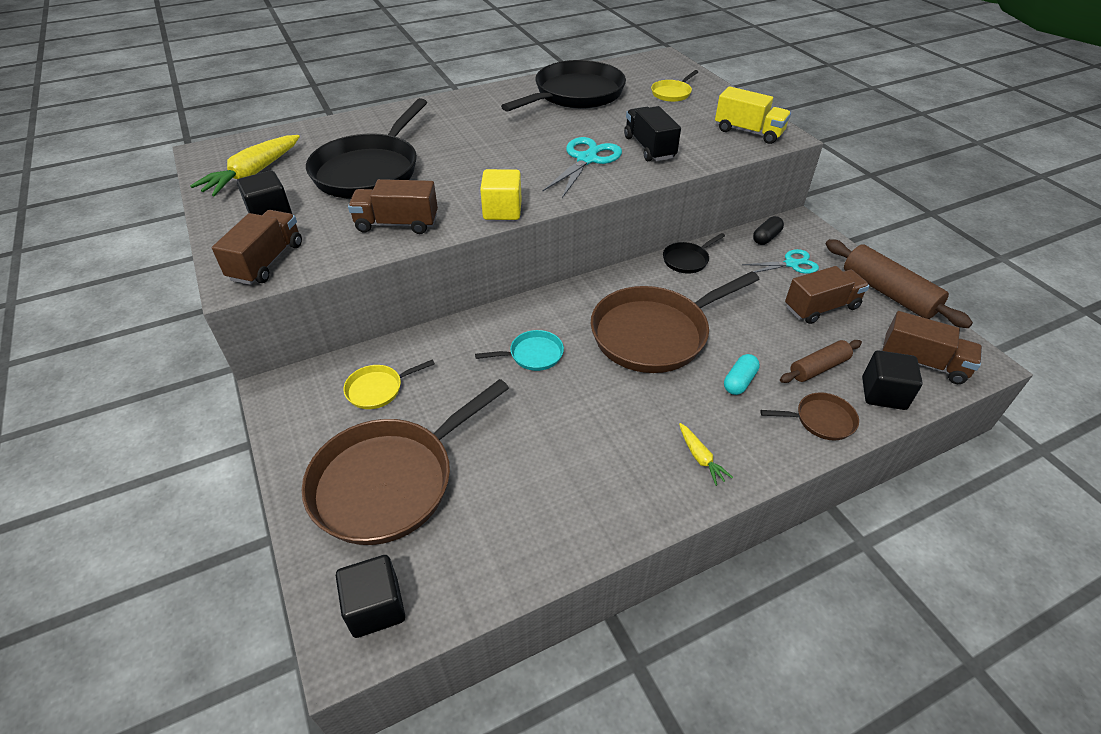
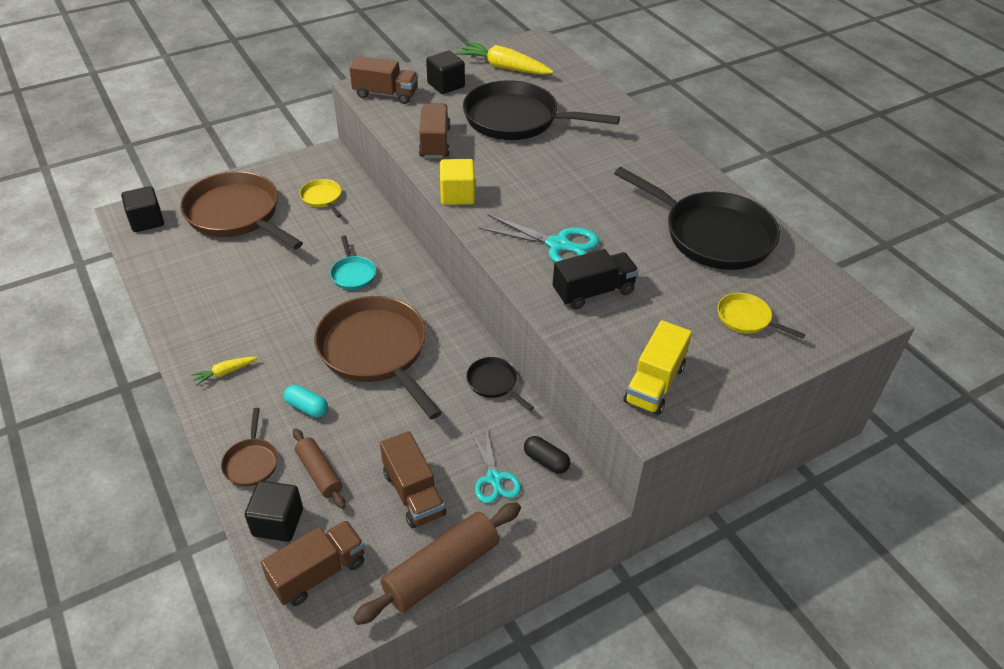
camera: 85 degrees right, 0 degrees up
(922, 363) = (318, 573): brown truck -> brown truck turned 150 degrees counterclockwise

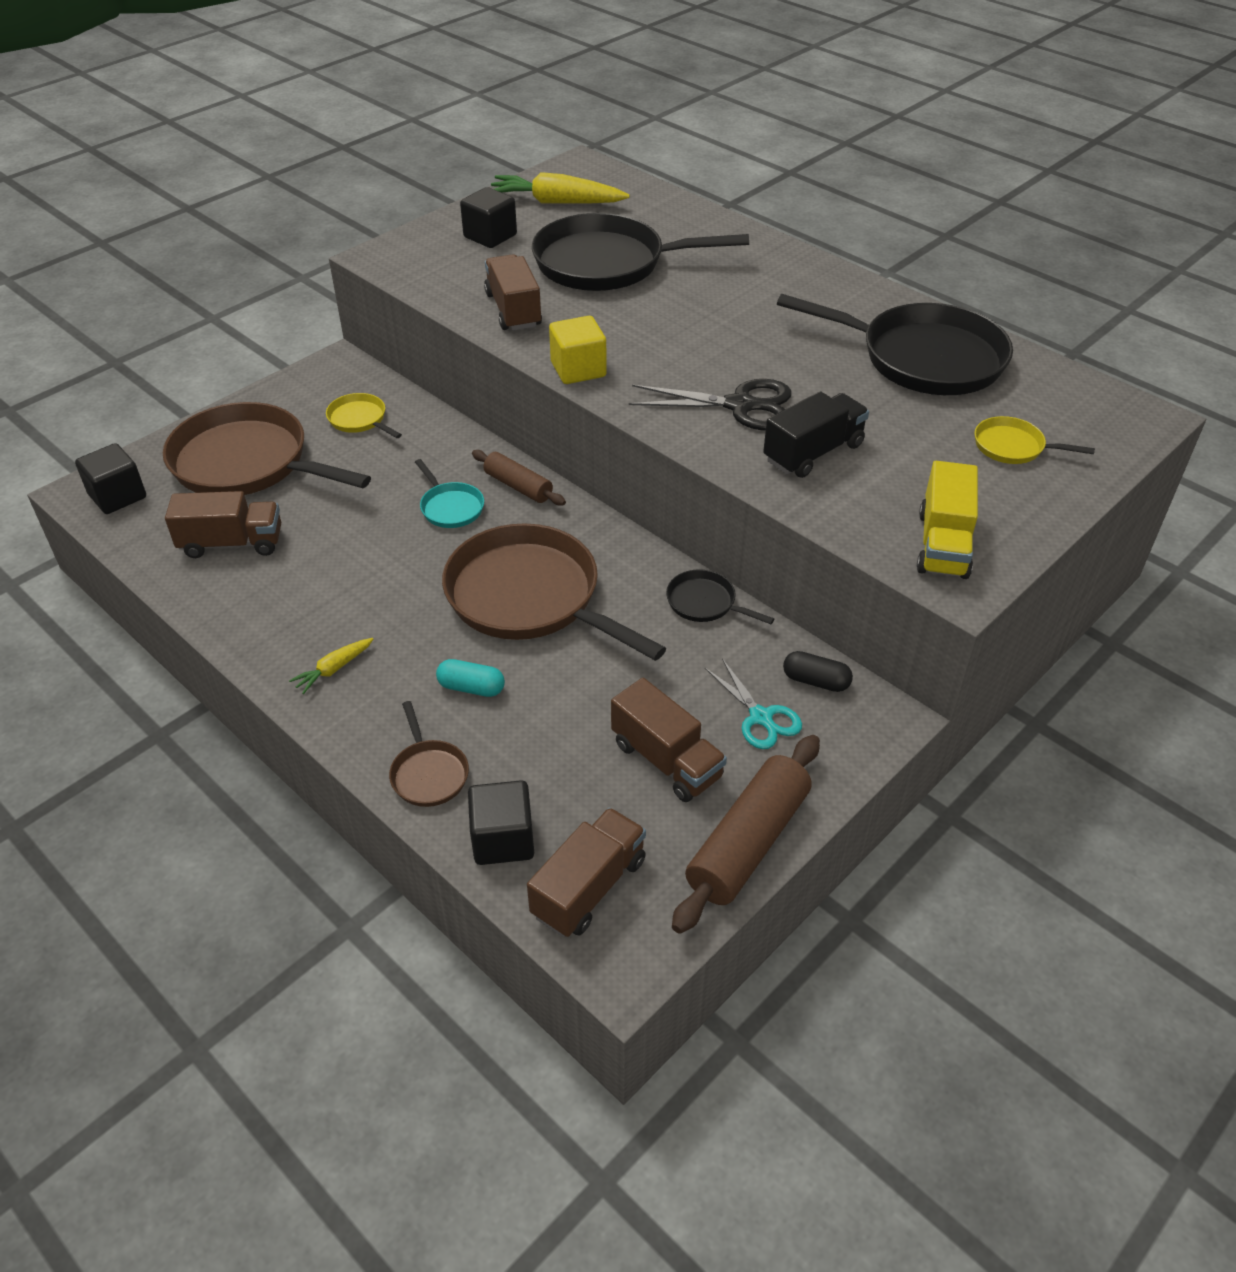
camera: 15 degrees left, 0 degrees up
(319, 473) = (529, 765): brown rolling pin -> brown rolling pin (518, 486)
(385, 94) = (413, 261): brown truck -> brown truck (232, 543)
(558, 245) = (740, 406): turquoise scissors -> black scissors

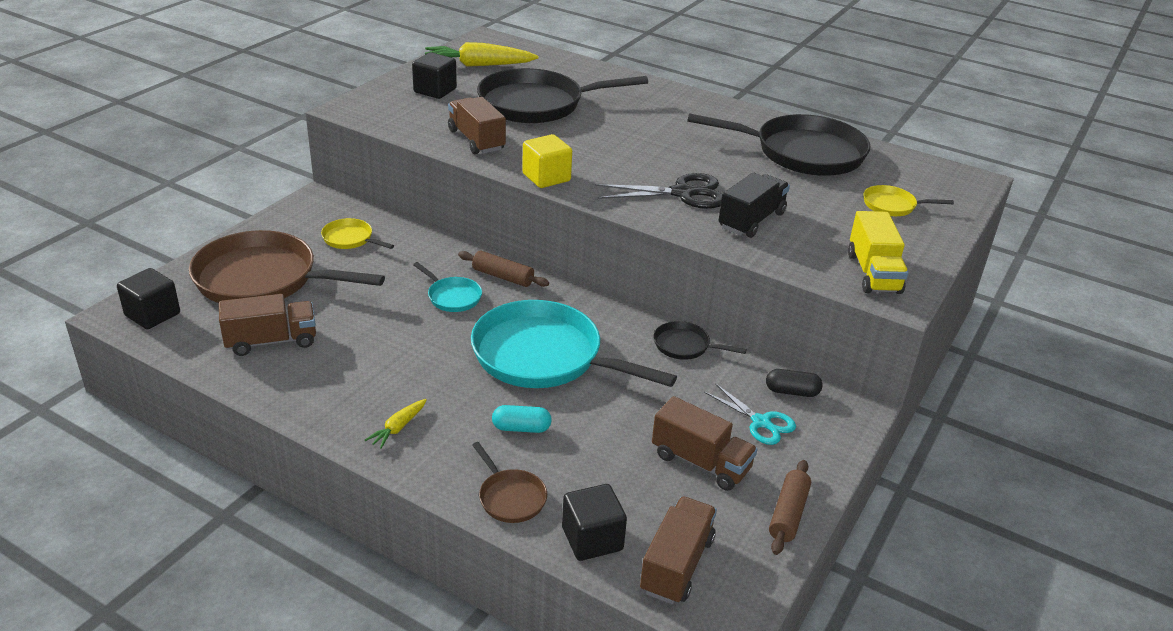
camera: 15 degrees left, 10 degrees down
(530, 597) = (544, 356): brown pan -> turquoise pan
(748, 843) = (788, 514): brown rolling pin -> brown rolling pin, size x0.60

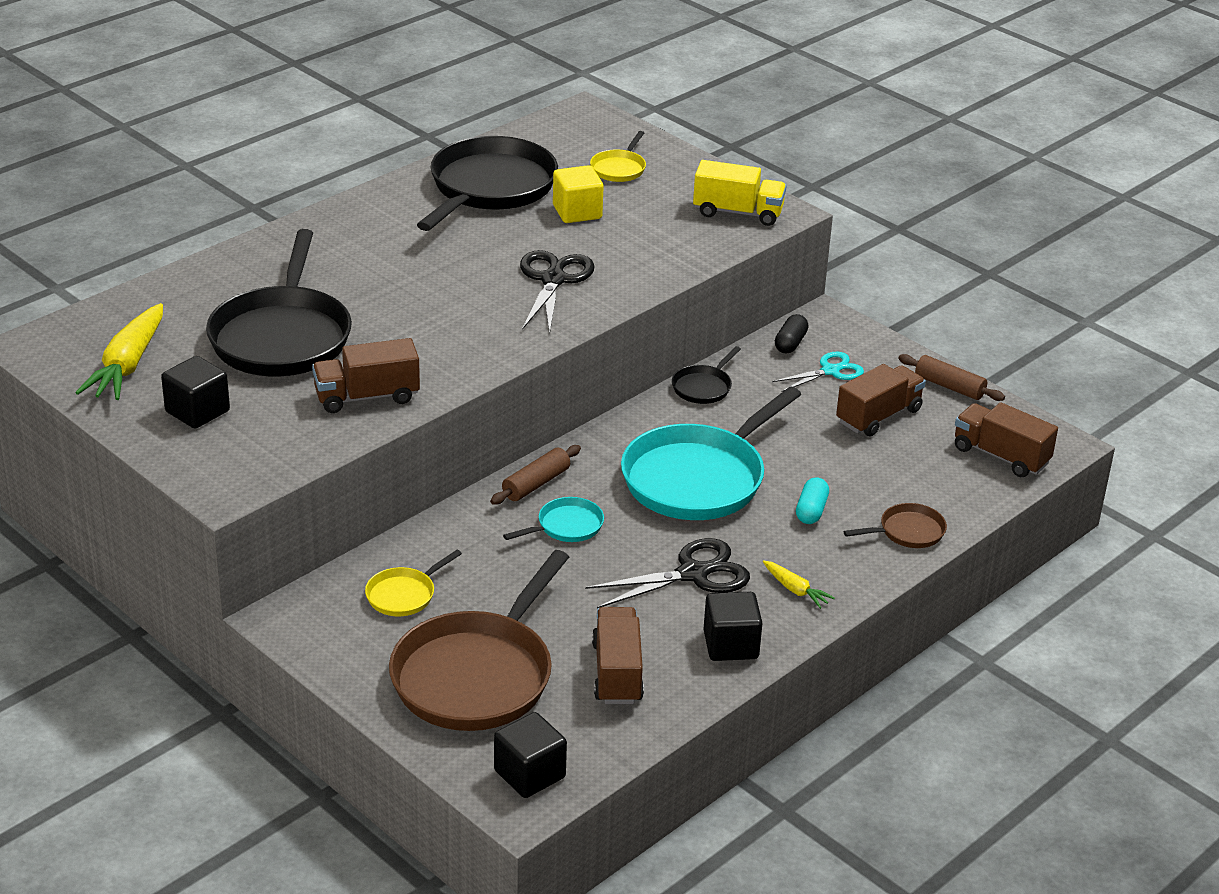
camera: 75 degrees left, 0 degrees up
(407, 367) = (693, 574): none -> black scissors
(546, 177) = (485, 361): yellow cube -> yellow cube (577, 212)
(592, 539) = (966, 494): black cube -> black cube (730, 645)
(751, 220) = (623, 252): black truck -> none

